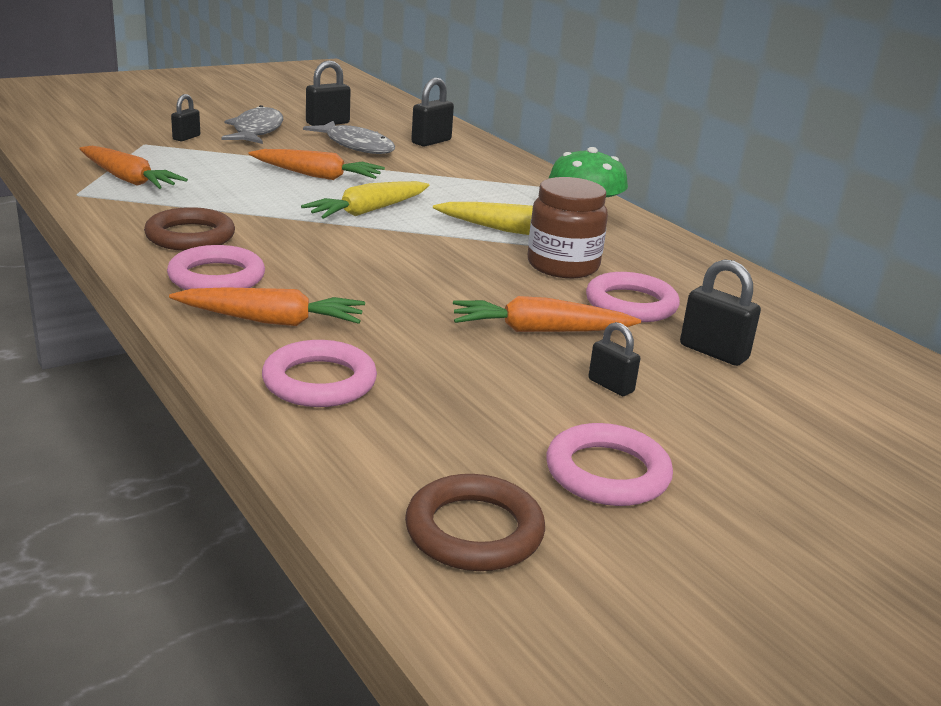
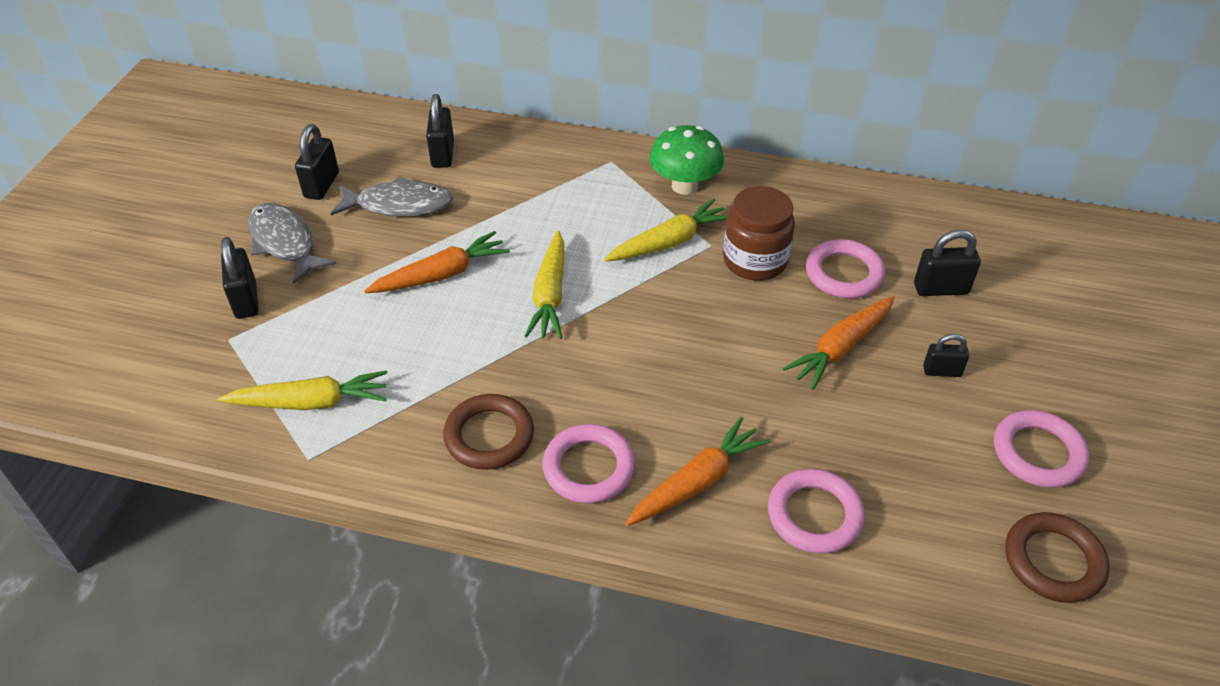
camera: 40 degrees left, 20 degrees up
(128, 179) = (310, 402): orange carrot -> yellow carrot
(186, 137) = (246, 300): black padlock -> black padlock, size x1.54

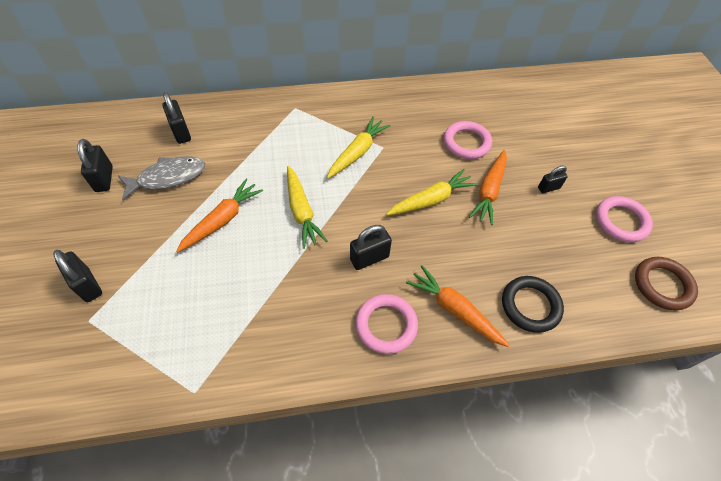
camera: 25 degrees left, 10 degrees up
(285, 242) = (97, 231): grey fish -> none
(310, 402) = (175, 348): yellow carrot -> yellow carrot (431, 200)
(489, 436) = (312, 327): brown ring -> none
(684, 186) = (348, 112): green mushroom -> none
(697, 482) = (455, 310): orange carrot -> orange carrot turned 75 degrees counterclockwise
(755, 261) = (413, 149): brown jar -> none
(814, 515) = (530, 305): pink ring -> black ring
(941, 289) = (522, 136): black padlock -> black padlock (369, 258)

